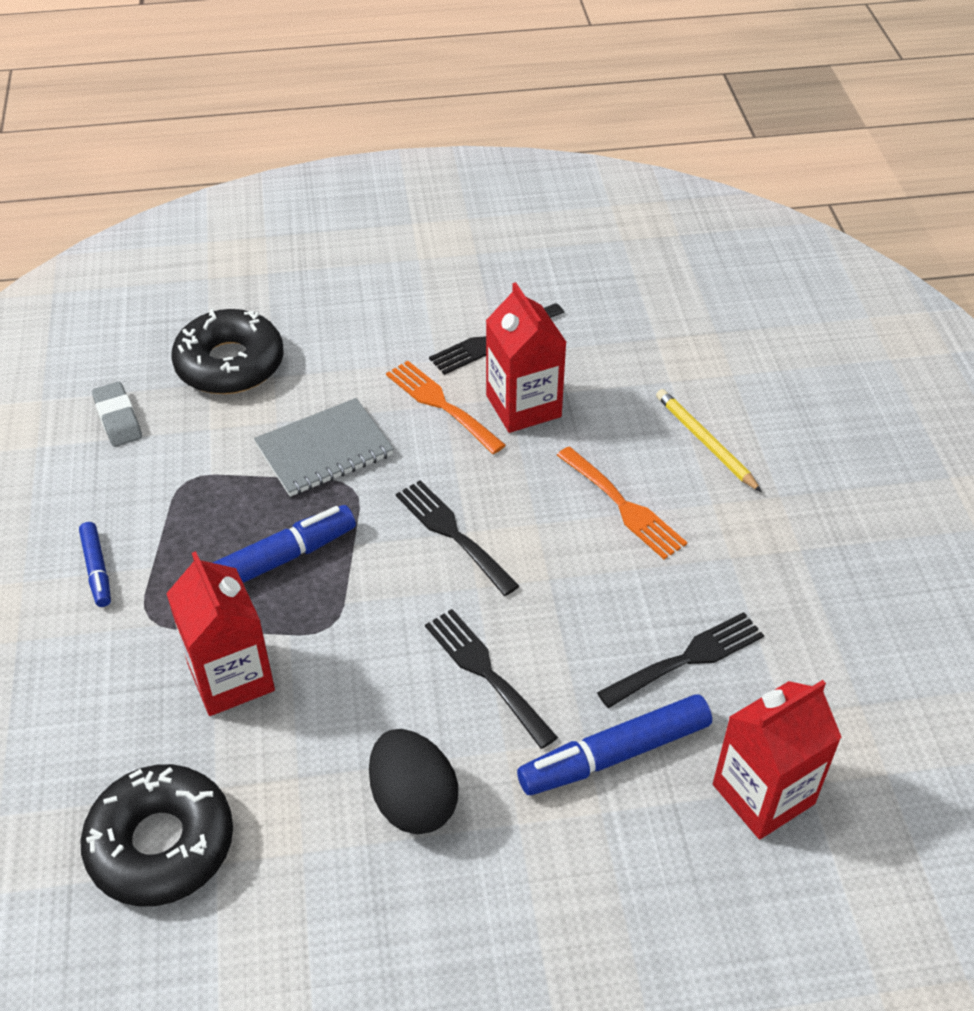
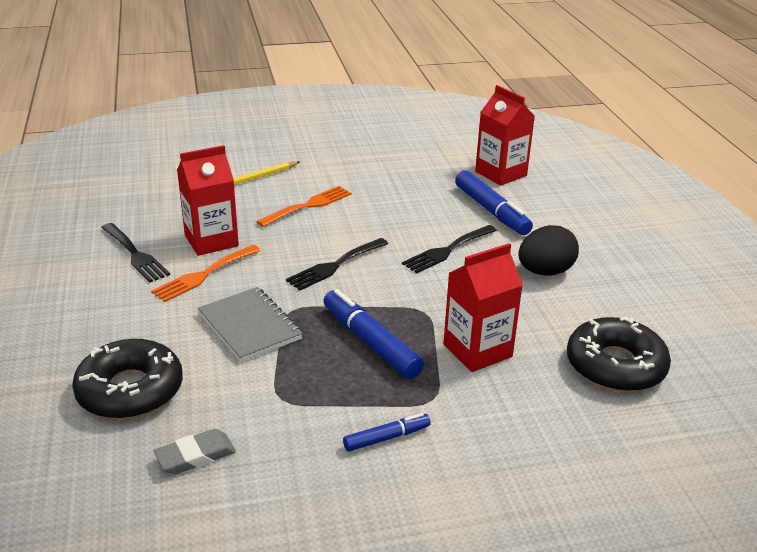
camera: 95 degrees left, 15 degrees down
(687, 658) = (422, 189): black fork -> none

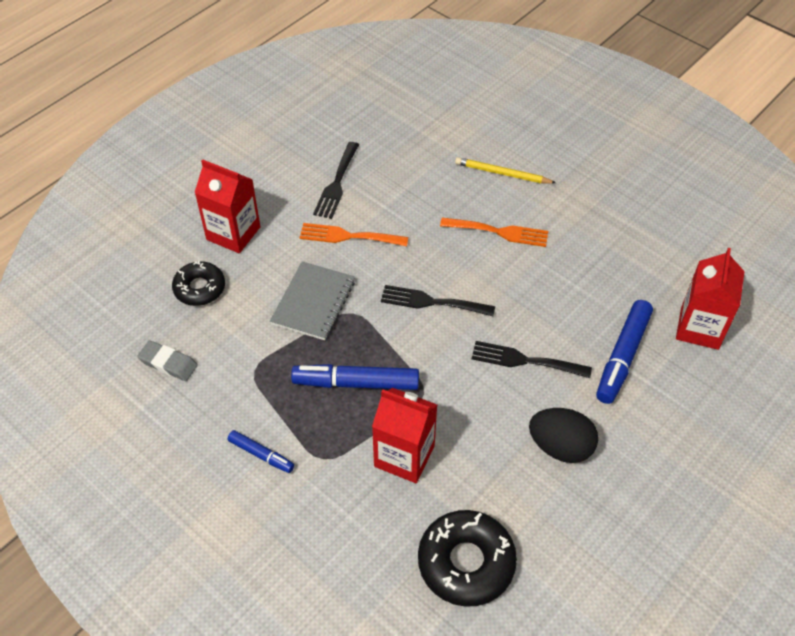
camera: 55 degrees right, 20 degrees up
(130, 390) = (199, 288): black donut -> black donut, size x0.65
(211, 241) = (393, 210): red carton -> red carton (233, 233)
(370, 342) = (356, 383): blue marker -> blue marker turned 105 degrees counterclockwise

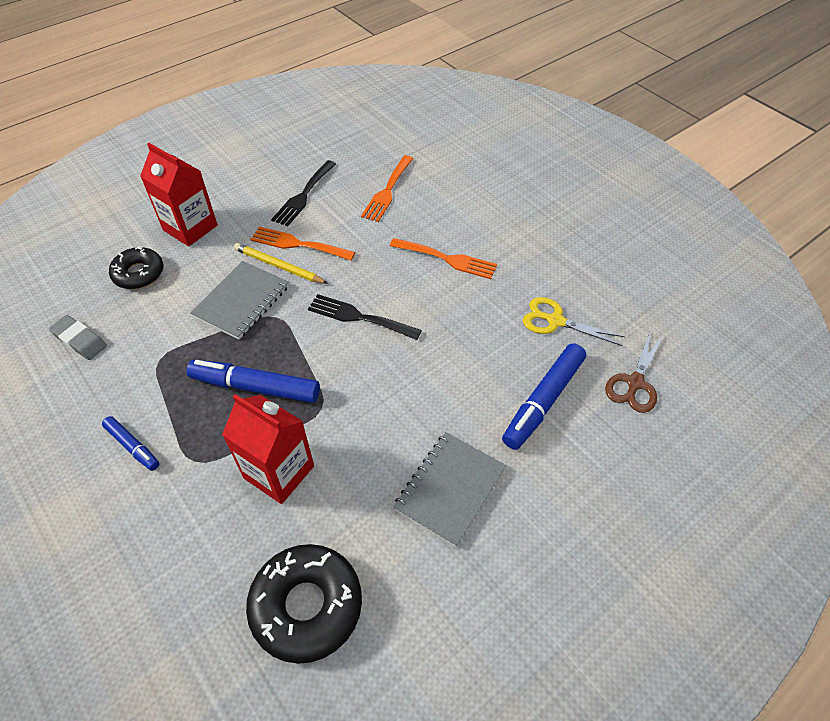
camera: 10 degrees right, 0 degrees up
(420, 168) = (387, 191): none -> orange fork
(502, 173) = (466, 205): yellow pencil -> yellow pencil (279, 266)
(525, 361) = (437, 390): black fork -> none
(560, 447) = (450, 489): black egg -> grey notebook
(615, 279) = (555, 321): none -> yellow scissors
(699, 328) = (635, 383): red carton -> brown scissors

